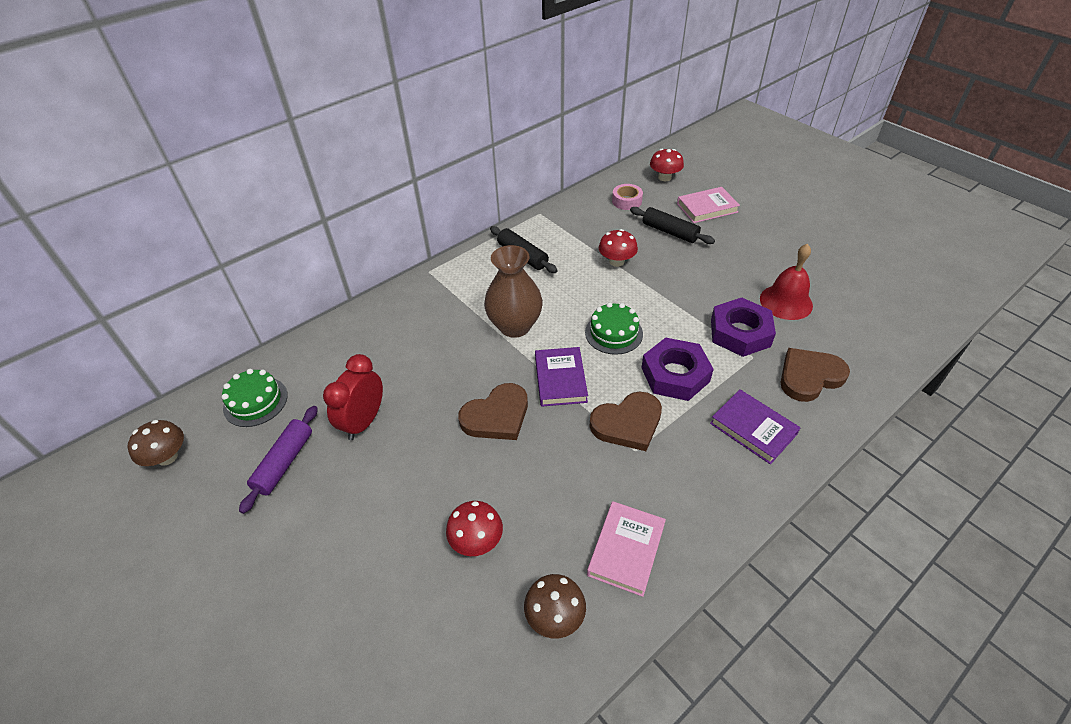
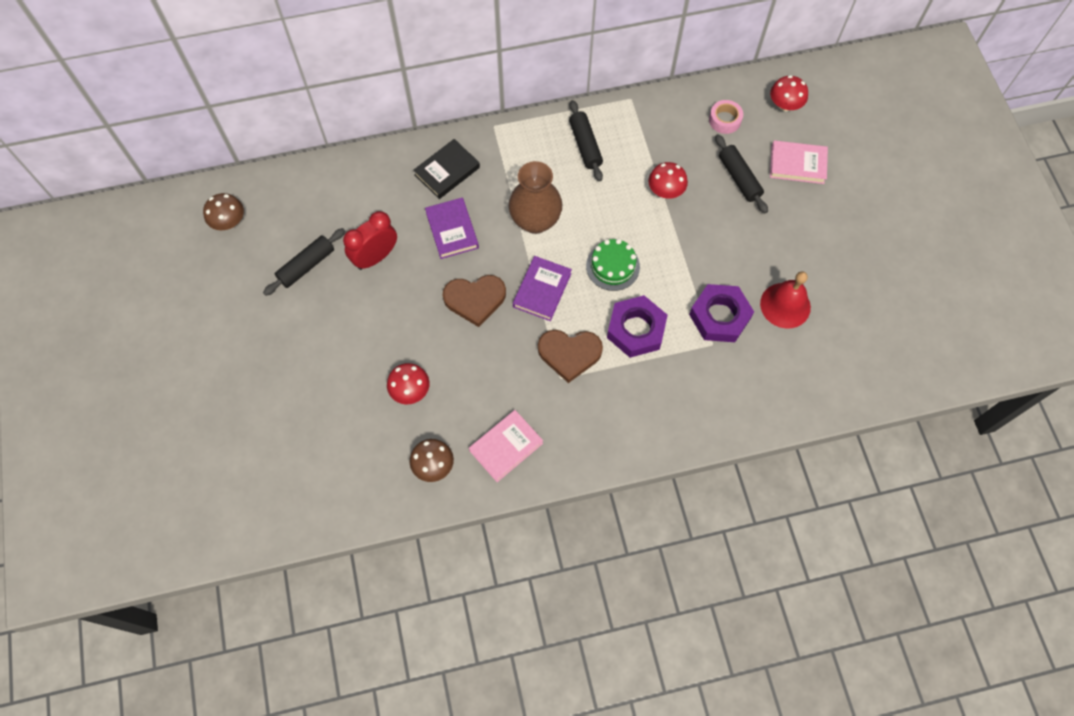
camera: 25 degrees right, 20 degrees up
(255, 401) = (304, 200): green cake -> none
(284, 462) = (306, 266): purple rolling pin -> black rolling pin
(402, 320) = (447, 171): none -> black book
(753, 429) = (662, 405): purple book -> purple book (452, 230)
(809, 376) = (744, 384): brown heart -> none

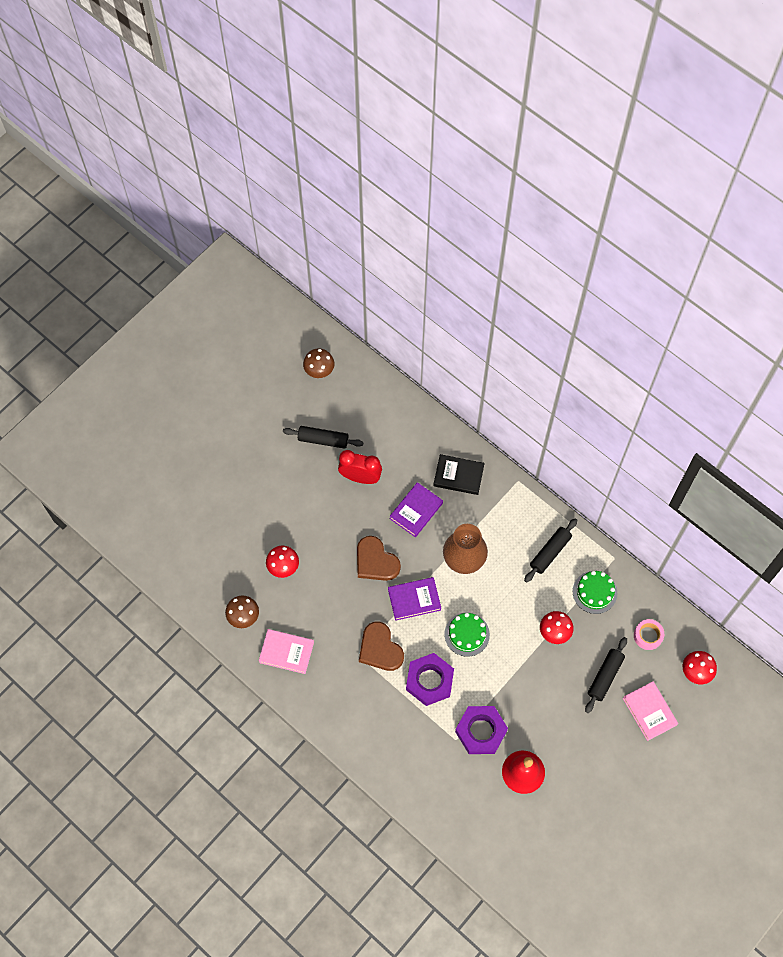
camera: 55 degrees right, 0 degrees up
(651, 134) = (594, 592): none -> green cake

